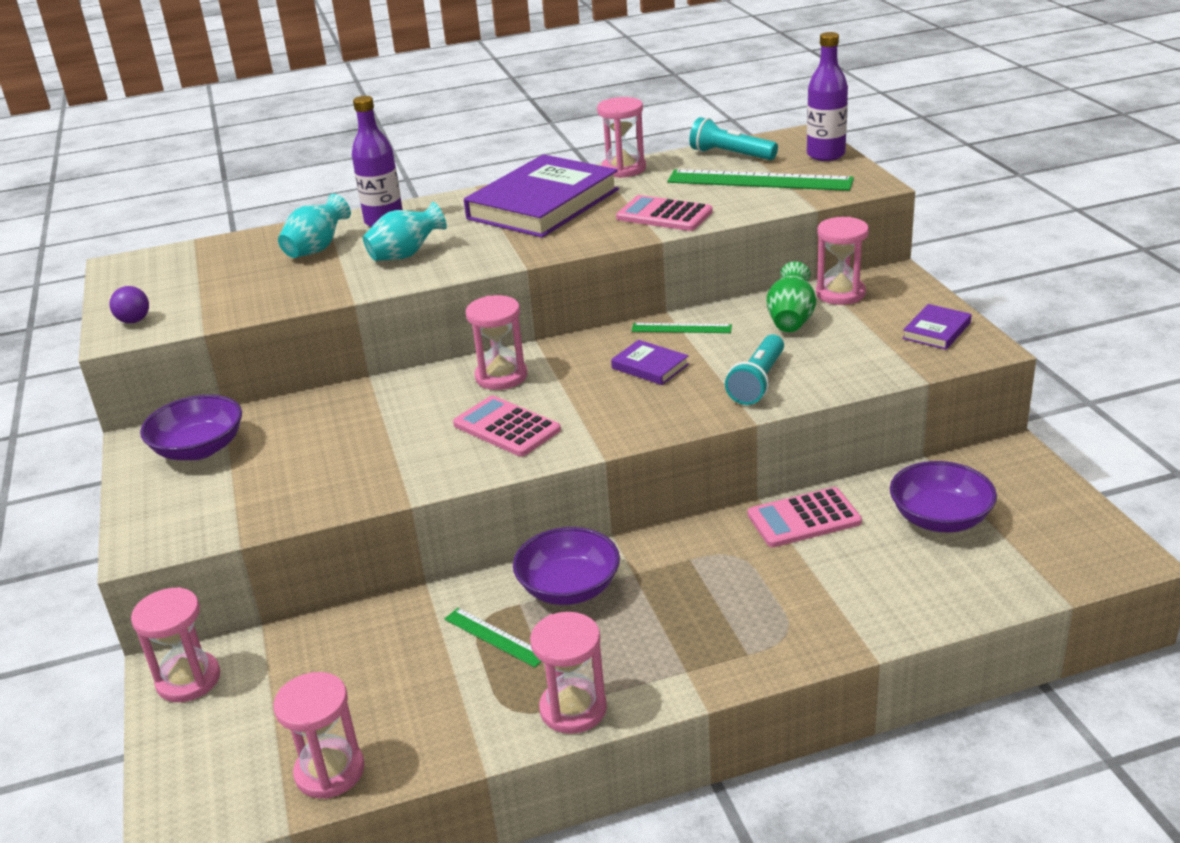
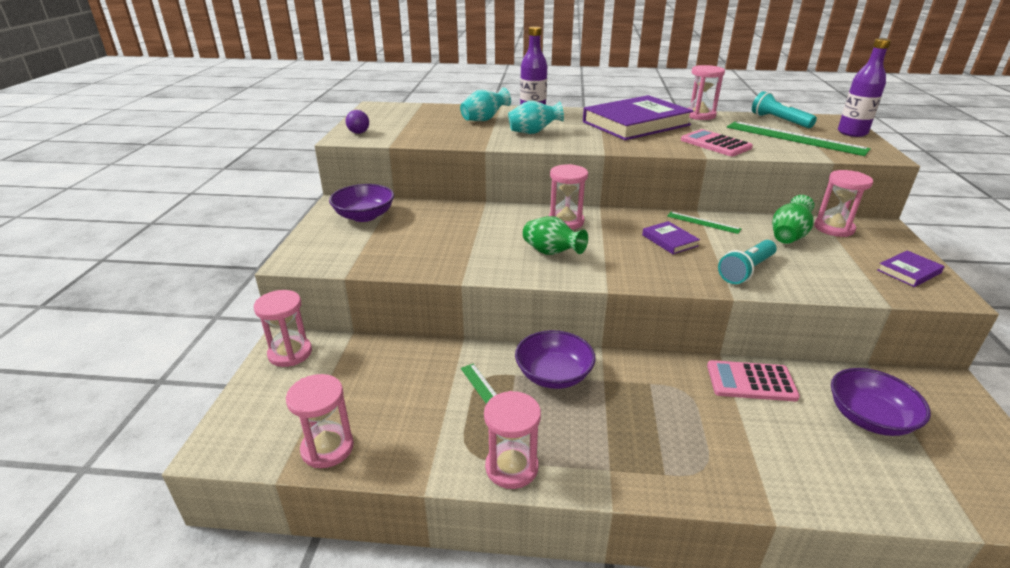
camera: 20 degrees right, 0 degrees up
(506, 427) = (551, 253): pink calculator -> green vase

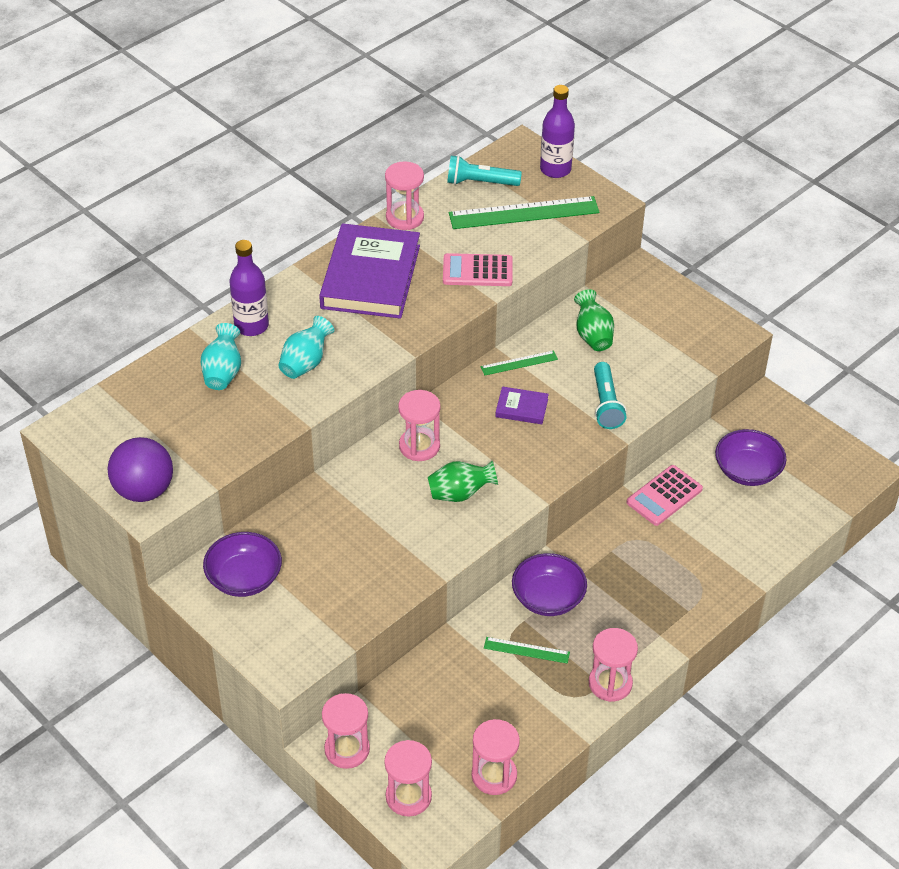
camera: 50 degrees left, 15 degrees up
(359, 133) = (144, 490): purple ball -> purple ball, size x2.08
(834, 228) = (612, 298): pink hourglass -> pink hourglass (408, 796)
(909, 271) = (697, 323): purple book -> none

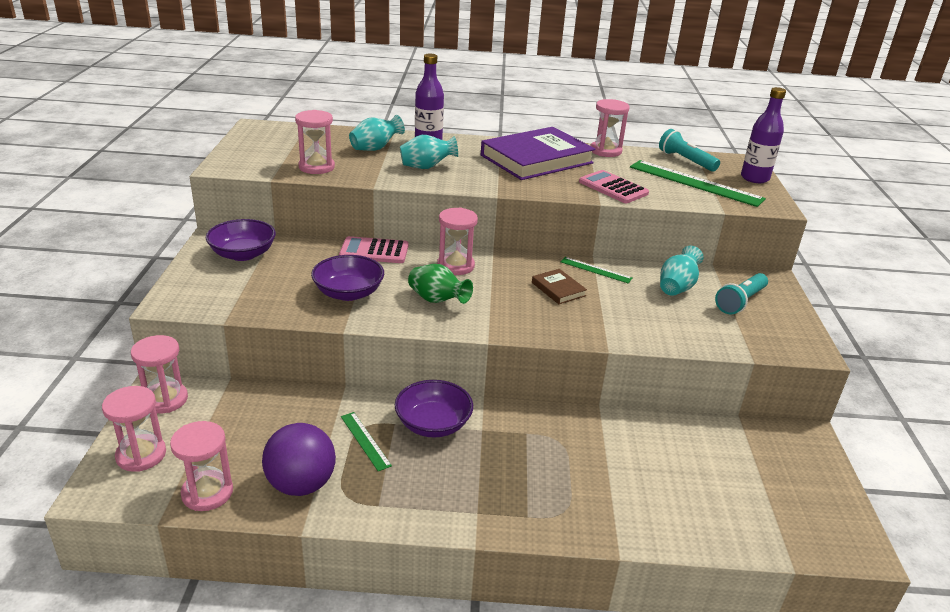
camera: 45 degrees right, 15 degrees down
(144, 490) = (237, 161): purple ball -> purple ball (301, 484)
(521, 408) = (558, 289): purple book -> brown book
(593, 335) = (677, 287): green vase -> turquoise vase
(606, 404) = (627, 323): turquoise flashlight -> turquoise flashlight (740, 302)
(610, 683) = (385, 510): pink hourglass -> pink hourglass (316, 167)
(664, 496) = (623, 432): pink calculator -> pink calculator (374, 251)
(747, 471) = (725, 467): purple bowl -> purple bowl (348, 293)

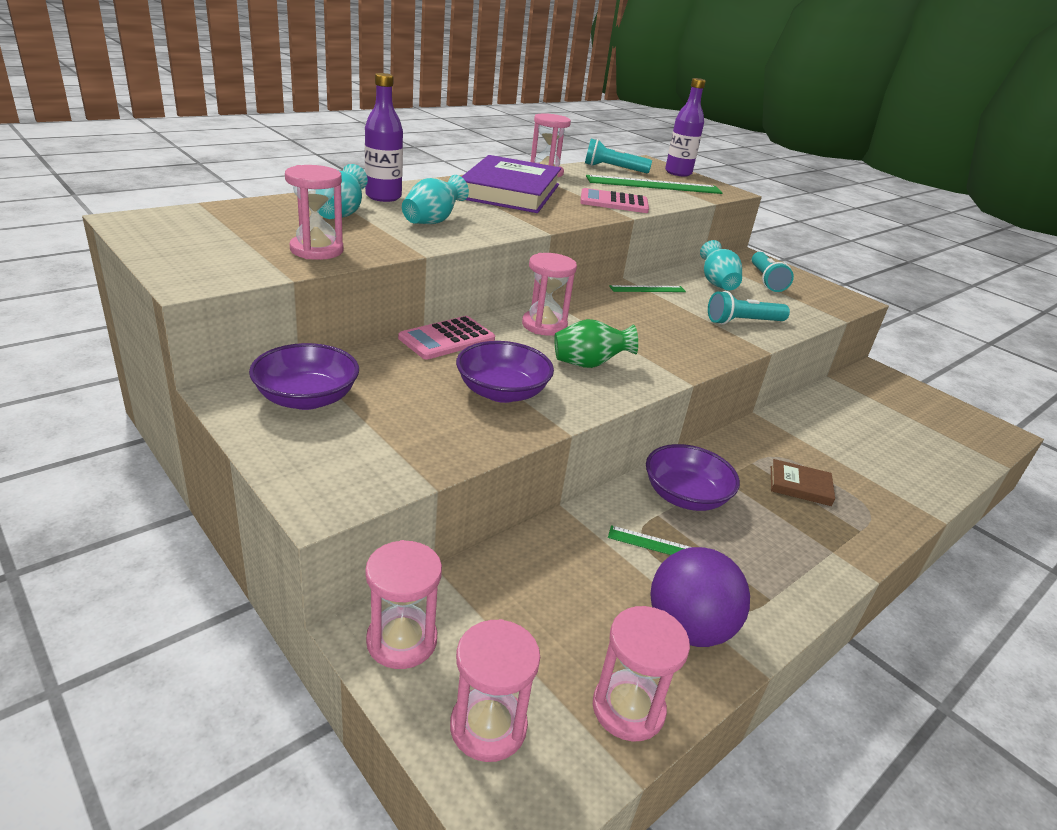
camera: 45 degrees left, 0 degrees up
(558, 289) = (653, 315): brown book -> brown book (800, 486)
(633, 322) = (743, 322): none -> turquoise flashlight

